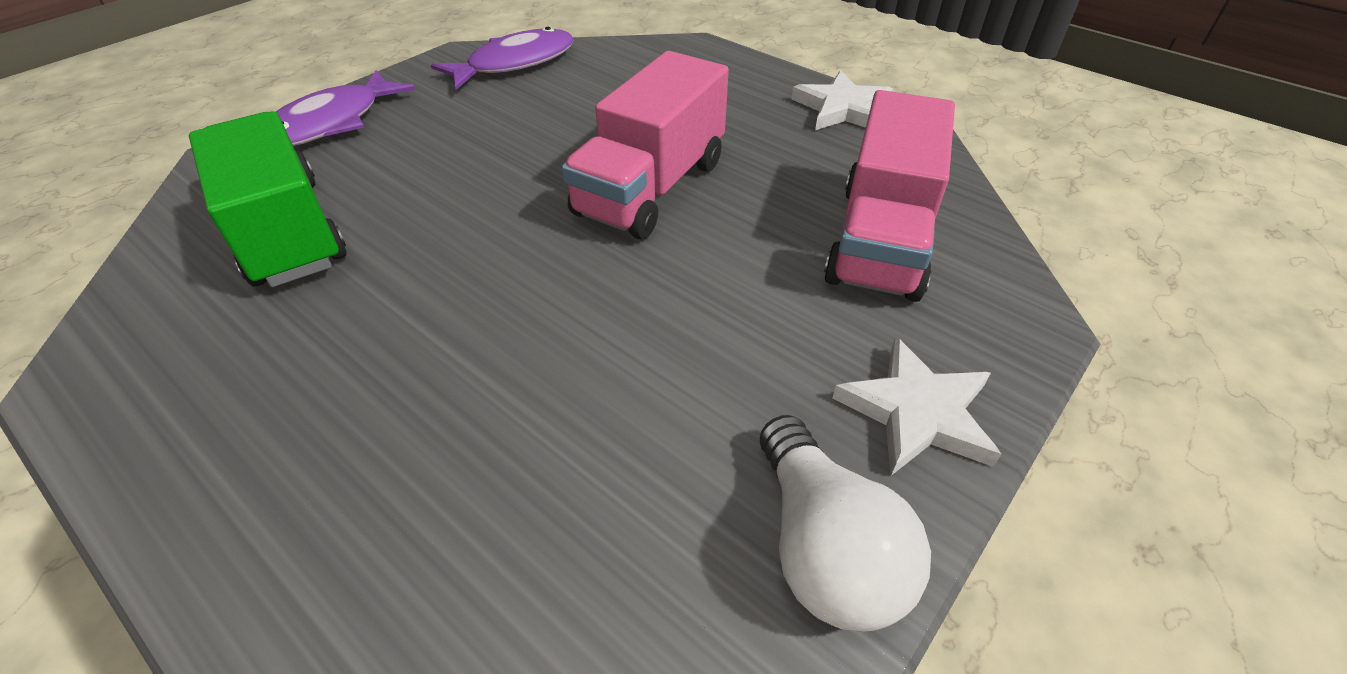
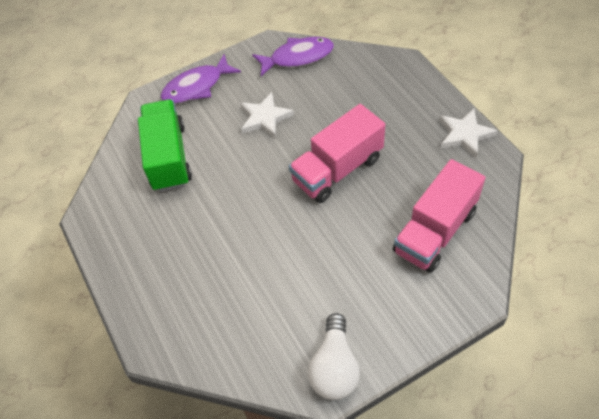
camera: 25 degrees right, 10 degrees up
(917, 412) = (400, 325): white star -> white star (265, 118)

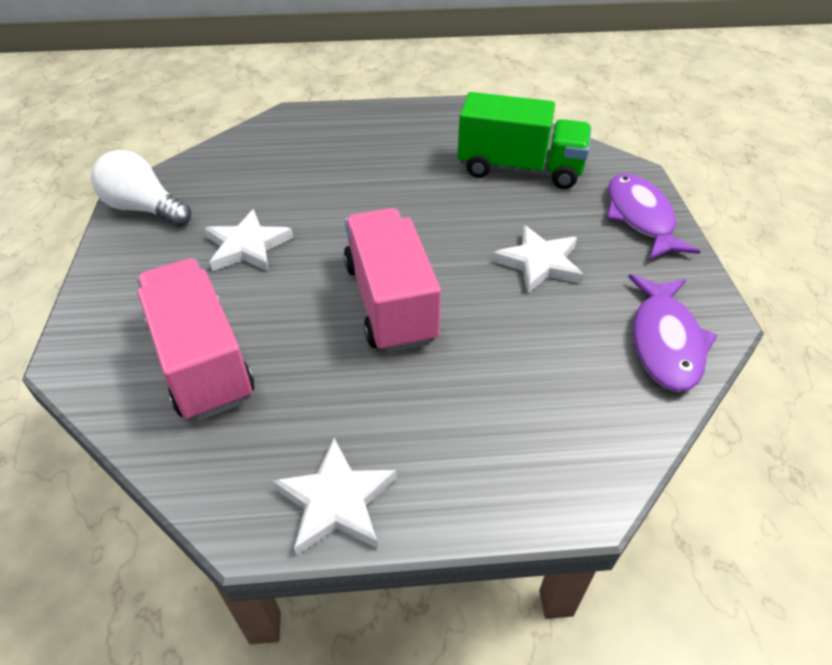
camera: 110 degrees right, 10 degrees down
(334, 269) = (247, 246): none -> white star

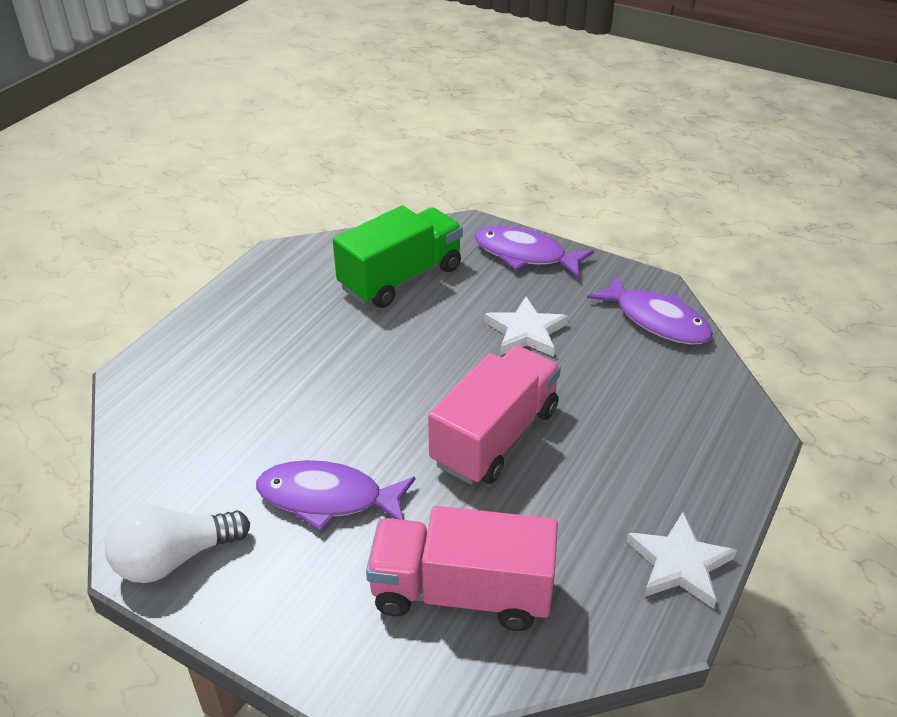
camera: 55 degrees left, 5 degrees down
(247, 246) = (327, 498): white star -> purple fish
(390, 302) = (495, 437): pink truck -> pink truck turned 105 degrees clockwise

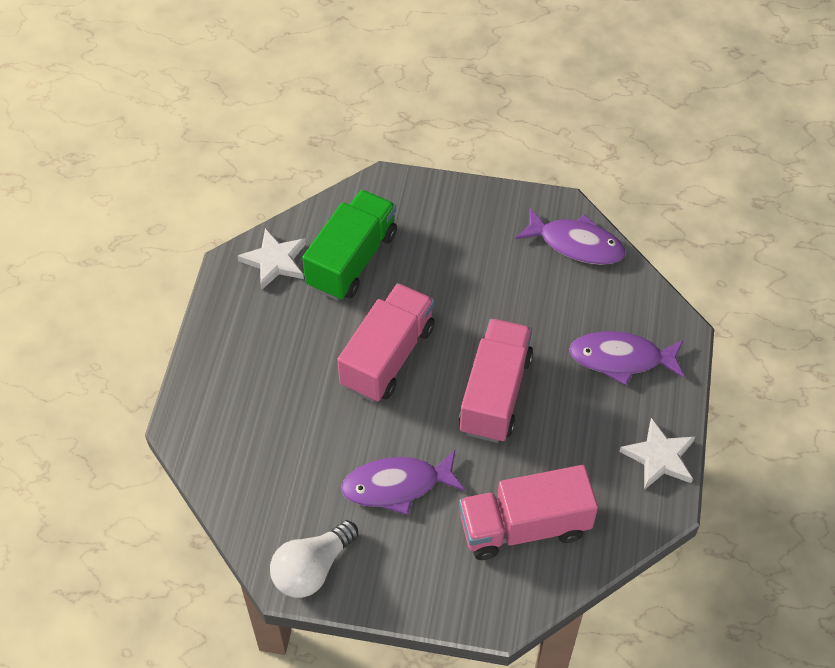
camera: 20 degrees left, 15 degrees up
(390, 369) = (388, 357): none -> pink truck
(525, 255) = (445, 203): purple fish -> purple fish (621, 358)
(526, 332) = (478, 287): white star -> white star (275, 261)

